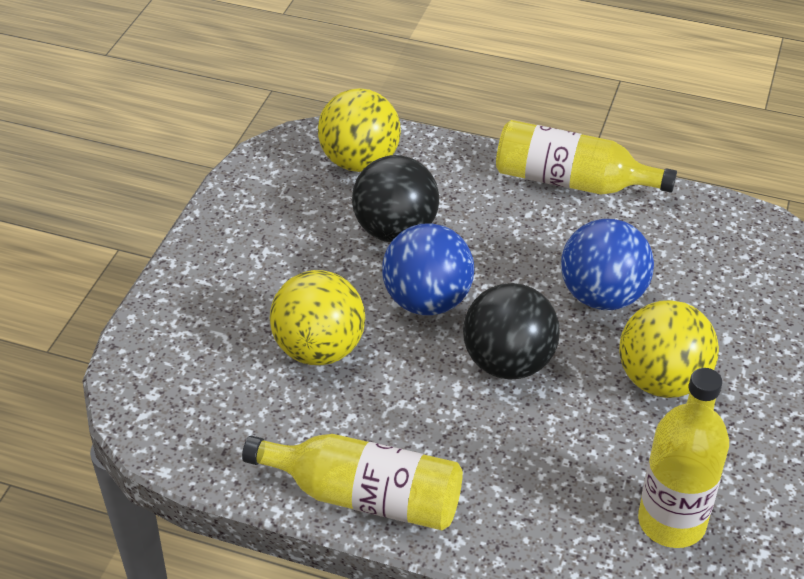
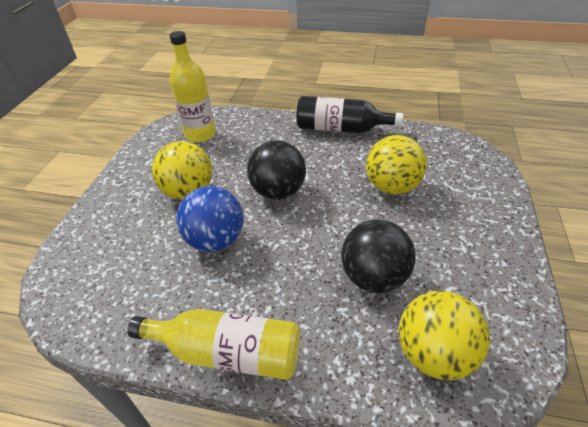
camera: 175 degrees right, 0 degrees up
(365, 496) = (341, 128): yellow bottle -> black bottle
(427, 301) = (335, 223): blue ball -> none

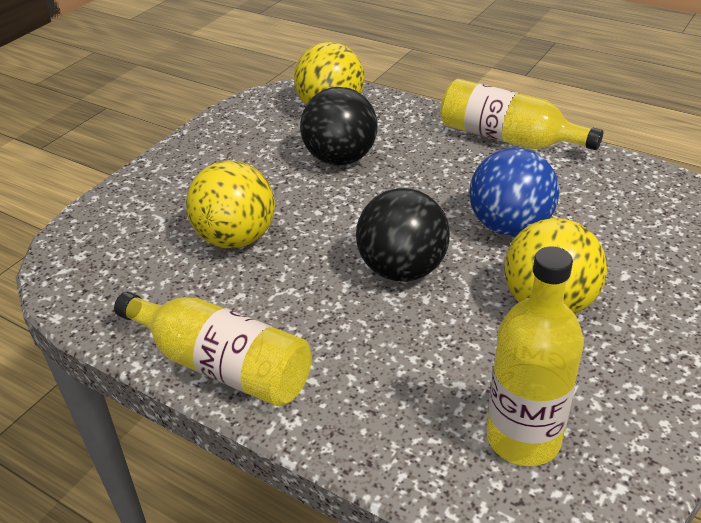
camera: 160 degrees left, 5 degrees down
(341, 128) = (222, 365): black bottle -> yellow bottle

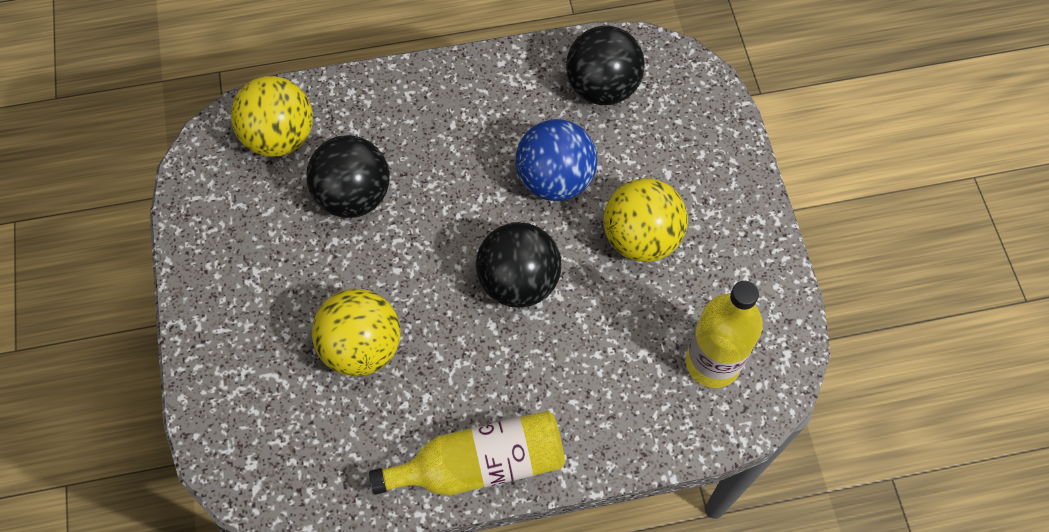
camera: 45 degrees left, 25 degrees up
(508, 138) = (469, 74): yellow bottle -> none
(618, 194) = (602, 87): none -> black ball

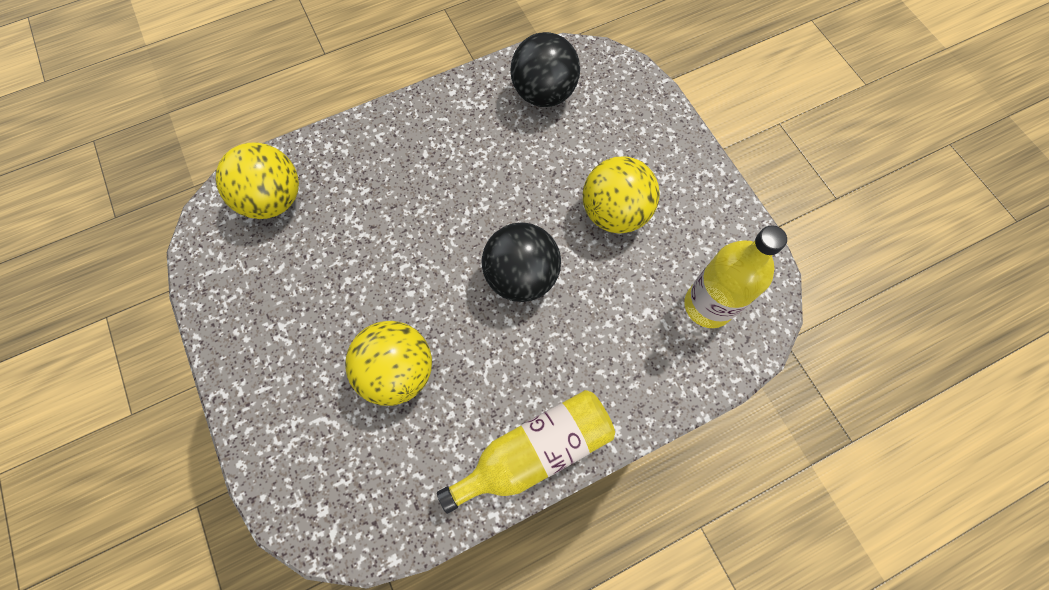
camera: 15 degrees left, 5 degrees up
(354, 196) = (354, 236): black ball -> none
(555, 180) = (527, 180): blue ball -> none

